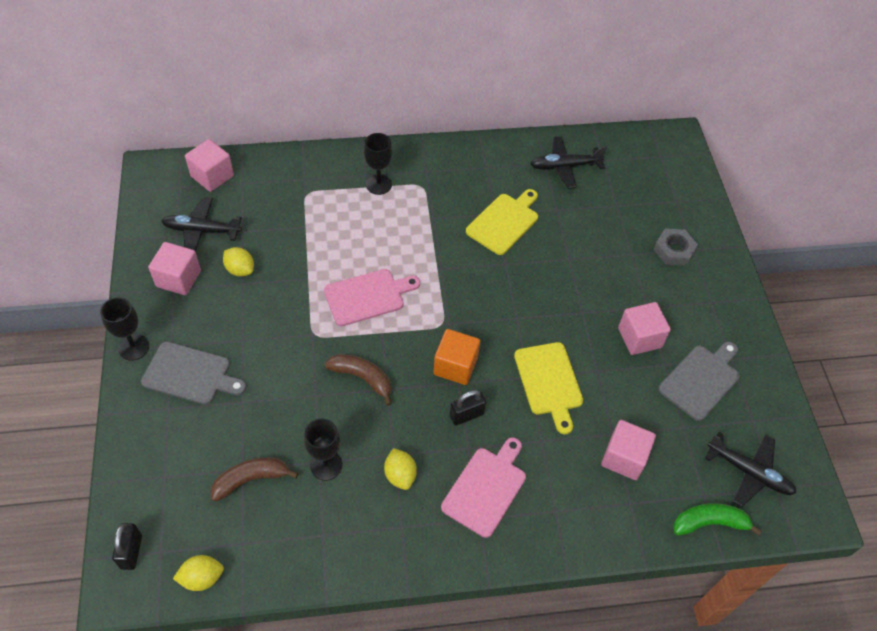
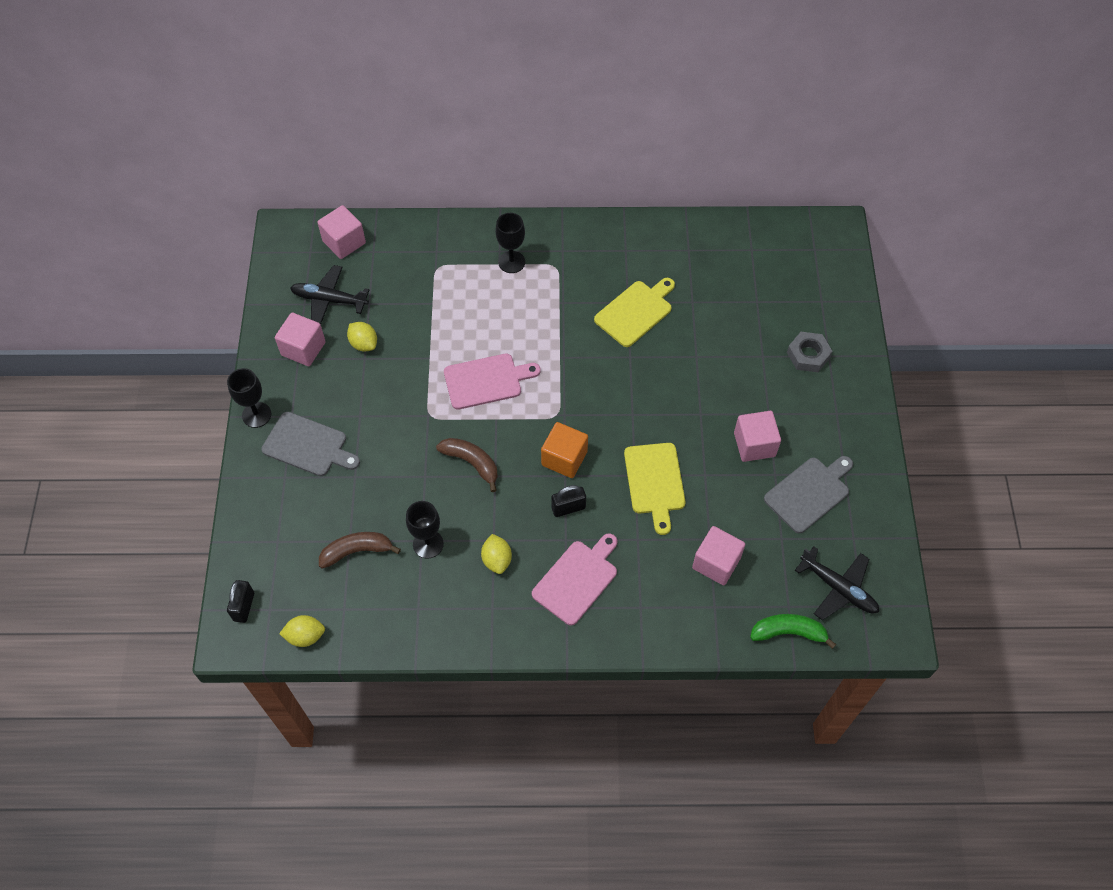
camera: 10 degrees right, 5 degrees up
(564, 167) = (709, 254): black plane -> none

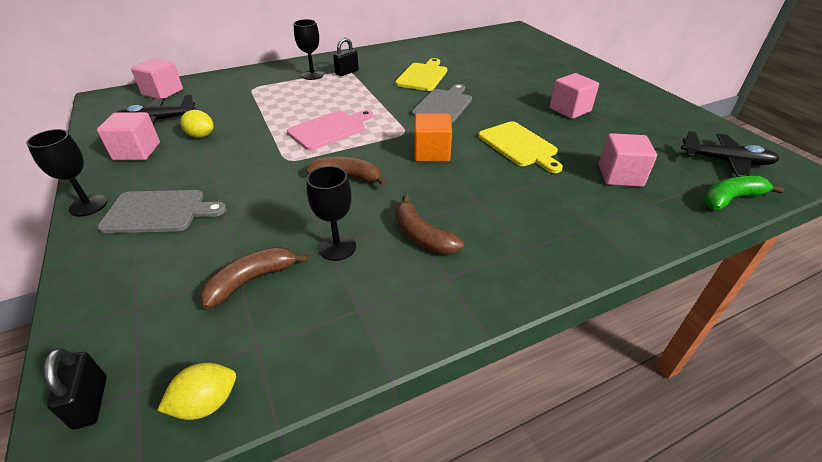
camera: 25 degrees left, 20 degrees down
(497, 560) = (422, 236): yellow lemon -> brown banana
(568, 508) = (461, 180): black padlock -> black padlock (347, 72)
(577, 579) = (515, 224): pink cutting board -> none
(808, 355) = (556, 68): grey nut -> none
(809, 493) = (636, 121): grey cutting board -> grey cutting board (444, 105)

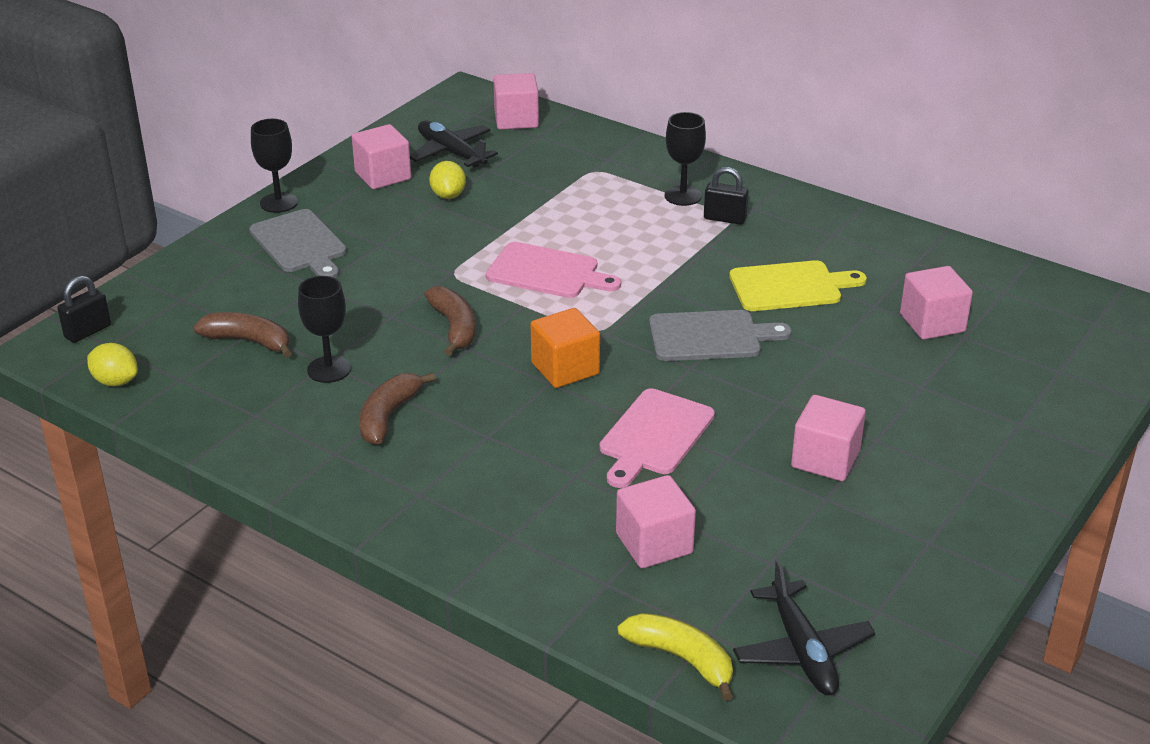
camera: 60 degrees right, 5 degrees down
(483, 59) = (932, 323): none -> pink cube
(519, 146) = (654, 436): yellow cutting board -> pink cutting board
(730, 199) = (682, 659): green banana -> yellow banana

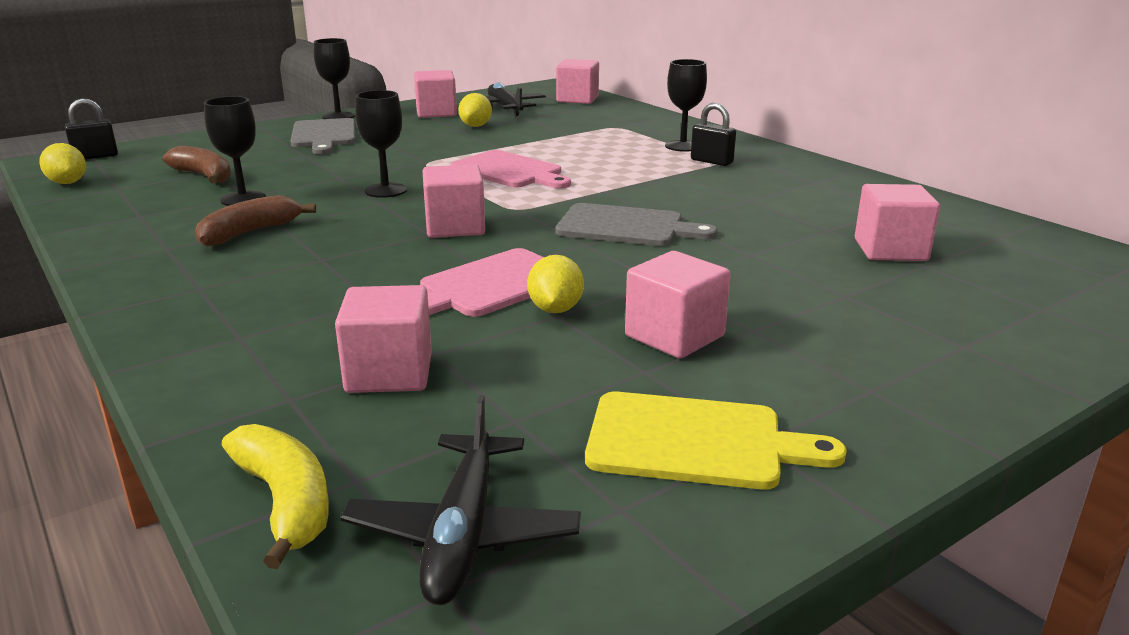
camera: 20 degrees right, 10 degrees down
(454, 327) = (385, 190): brown banana -> black goblet
(565, 368) = (455, 227): orange cube -> pink cube
(723, 451) = (555, 309): none -> yellow lemon
(790, 287) = (743, 207): yellow cutting board -> yellow cutting board (695, 442)

